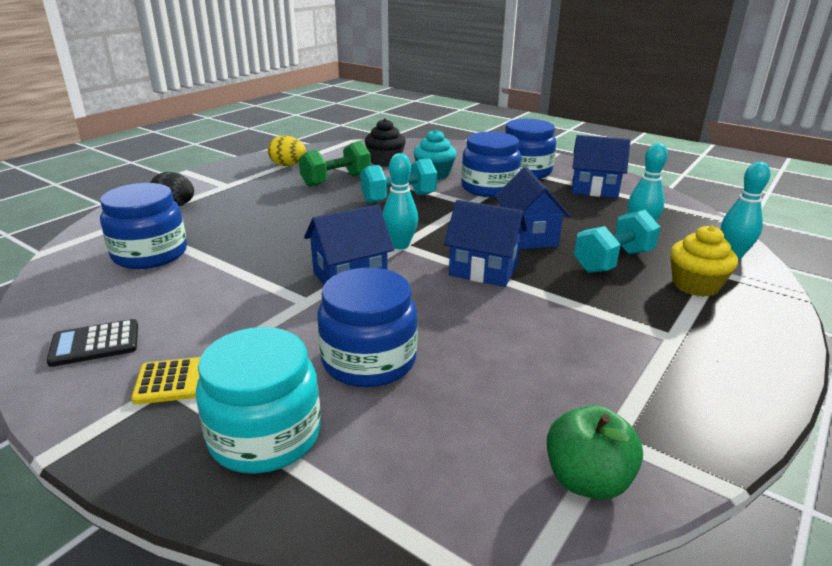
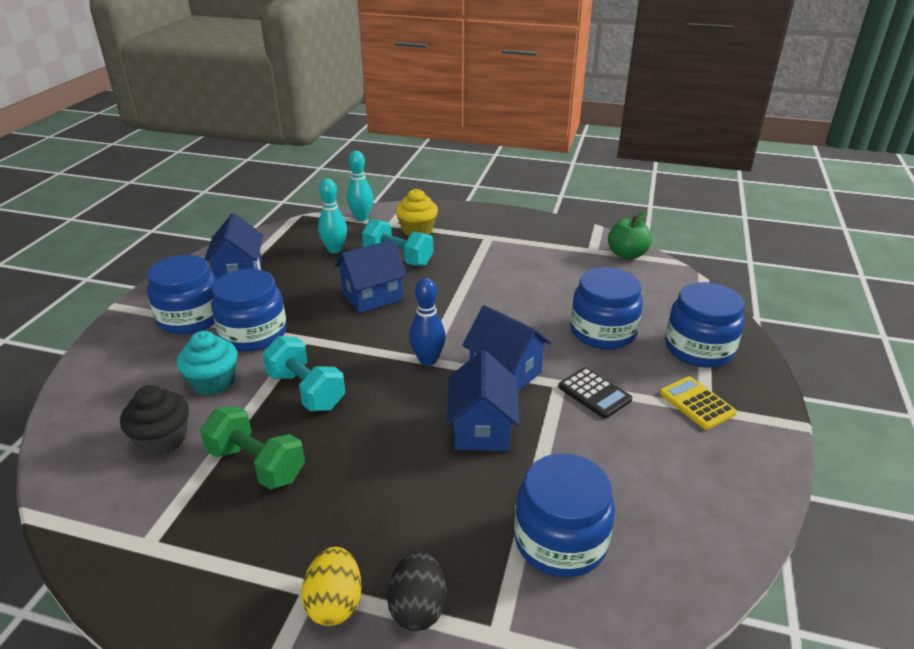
camera: 110 degrees left, 5 degrees up
(95, 343) = (712, 477): black calculator -> black calculator (594, 393)
(265, 435) = (699, 349): turquoise jar -> blue jar
(288, 165) = (194, 550): yellow egg -> yellow egg (335, 603)
(400, 245) = (428, 360): turquoise bowling pin -> blue bowling pin
(484, 270) = (447, 309): blue house -> blue house (482, 429)

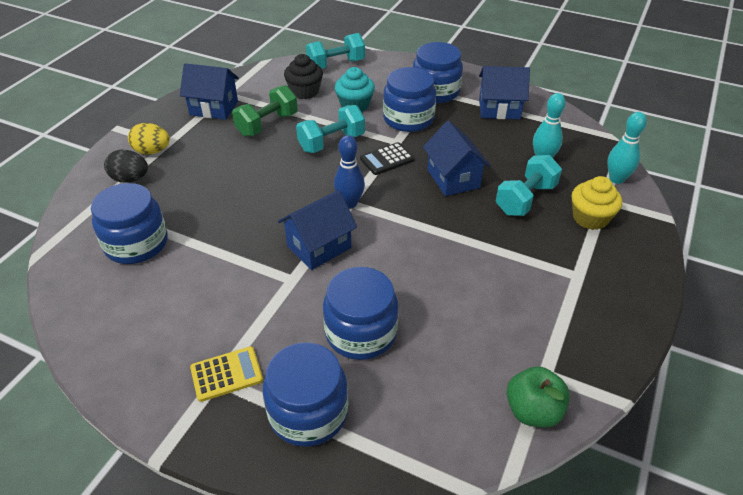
camera: 100 degrees right, 10 degrees up
(82, 417) = (336, 65): none -> turquoise dumbbell
(482, 429) = (256, 223): blue house -> blue house (214, 108)
(594, 393) = (270, 300): black calculator -> black calculator (387, 159)

